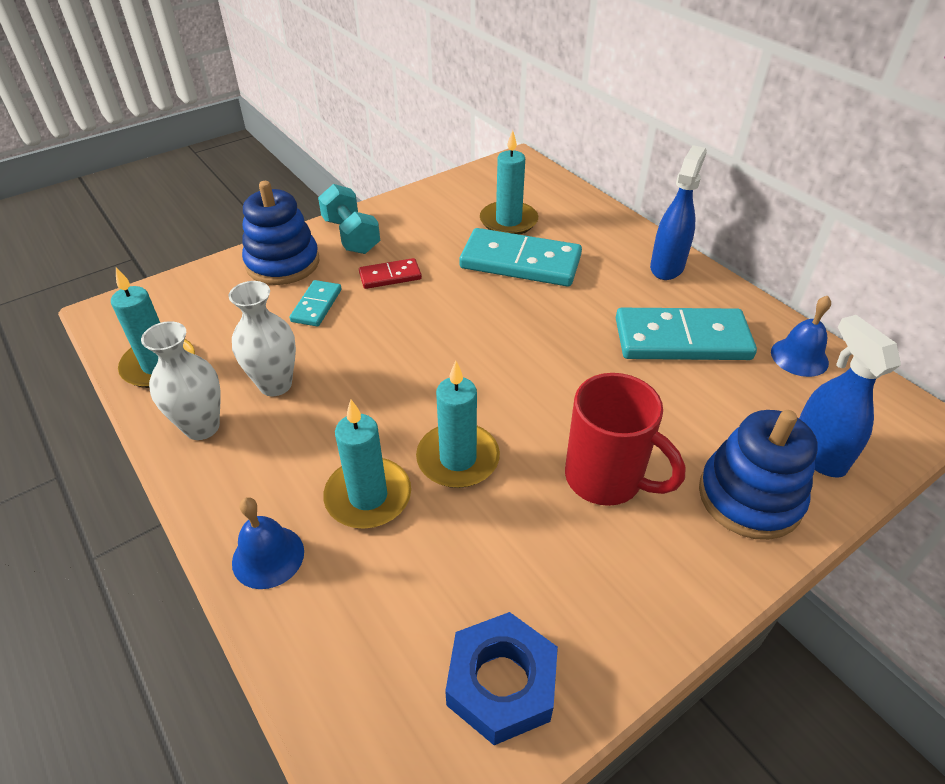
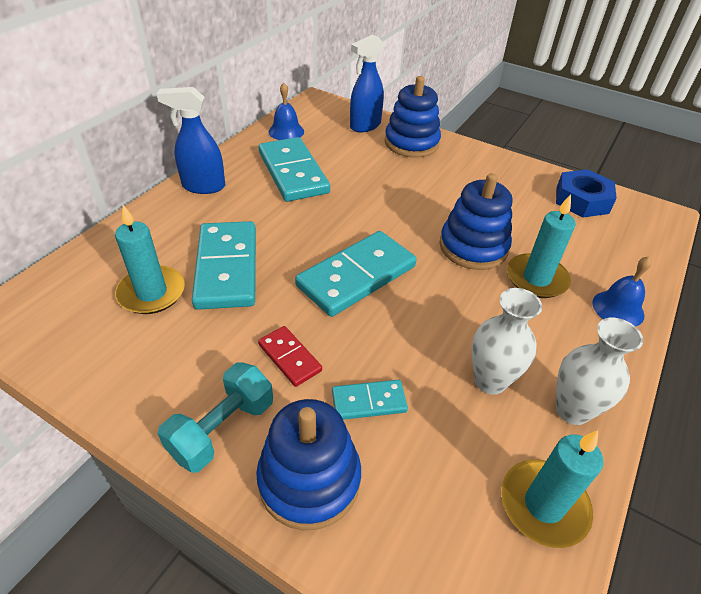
camera: 115 degrees left, 0 degrees up
(458, 459) = (473, 247): turquoise candle -> blue stacking toy
(462, 340) = (357, 276): none -> turquoise domino
(606, 479) = (438, 187): red mug -> none

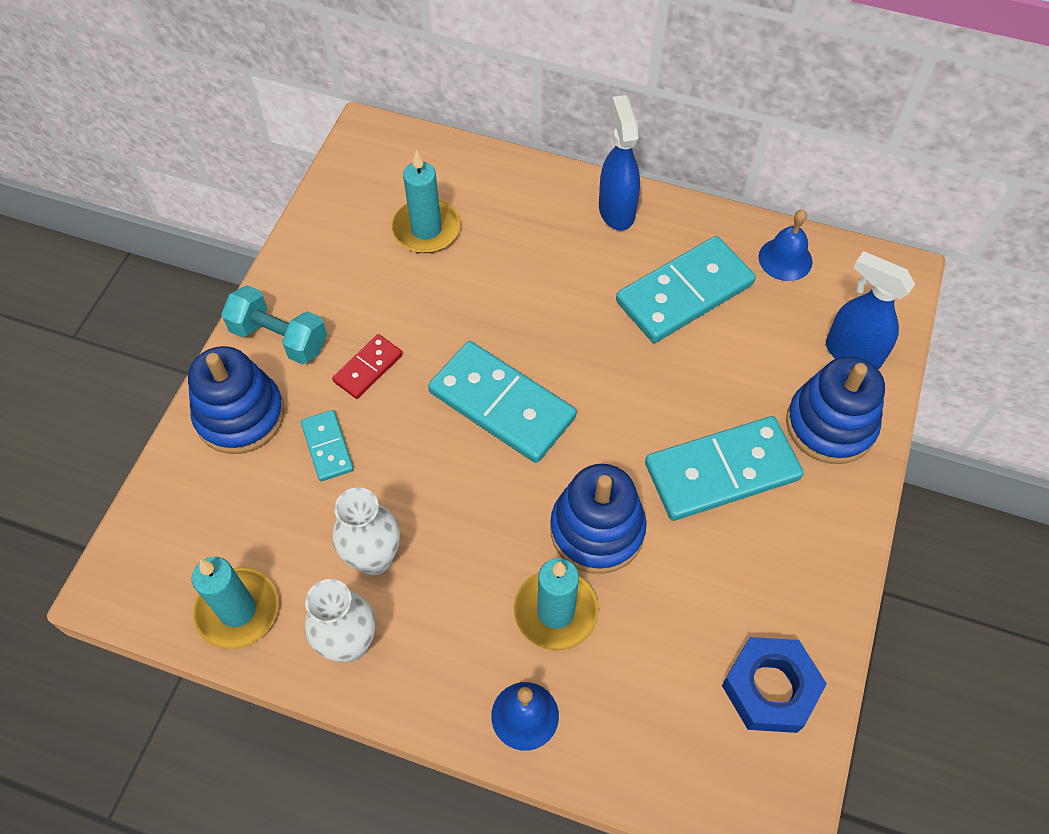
camera: 80 degrees right, 15 degrees up
(226, 268) = (480, 278): turquoise domino -> turquoise domino (721, 471)

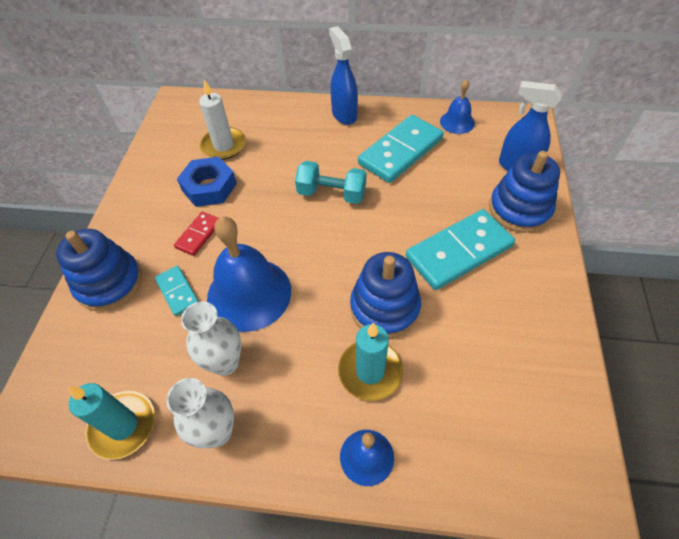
camera: 10 degrees left, 5 degrees down
(279, 338) = (132, 228): turquoise dumbbell -> turquoise dumbbell (331, 194)
(421, 470) = (249, 293): none -> blue bell
(426, 229) = (223, 146): turquoise candle -> white candle
(501, 405) = (297, 240): turquoise domino -> none
(770, 688) = (543, 392): blue nut -> blue nut (209, 187)

